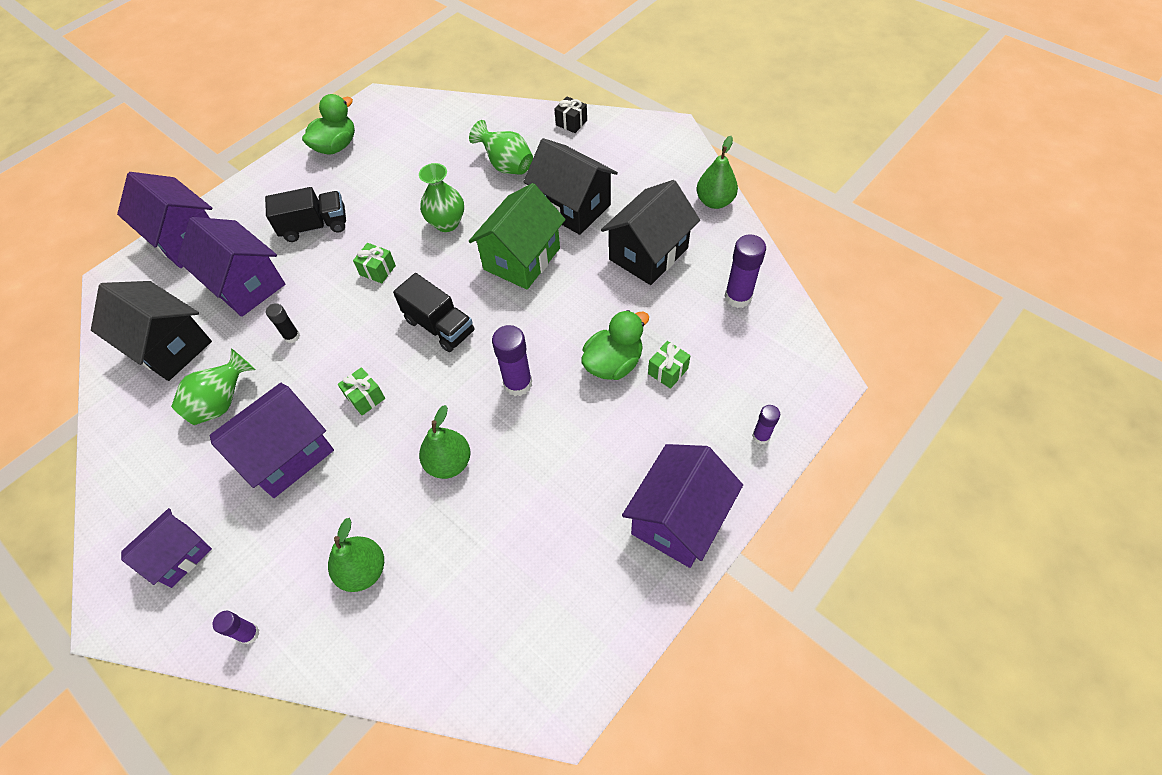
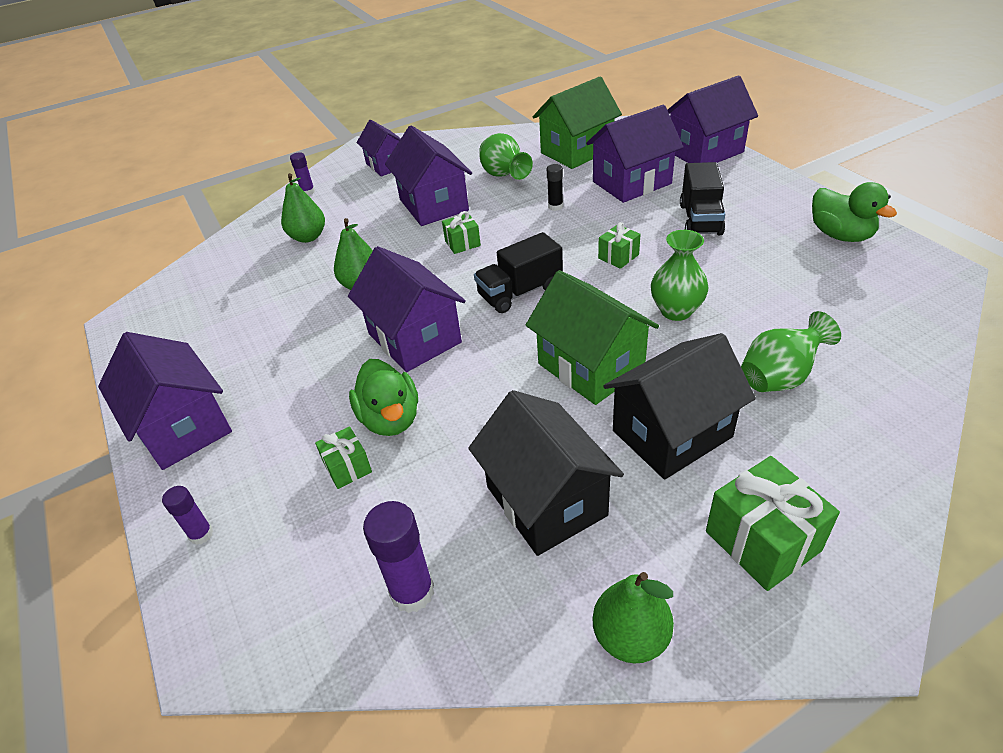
camera: 110 degrees right, 15 degrees down
(169, 346) = (577, 151): black house -> green house
(518, 384) = (414, 338): purple glue stick -> purple house
(571, 123) = (885, 473): black gift -> none
(635, 162) = (762, 541): none -> green gift

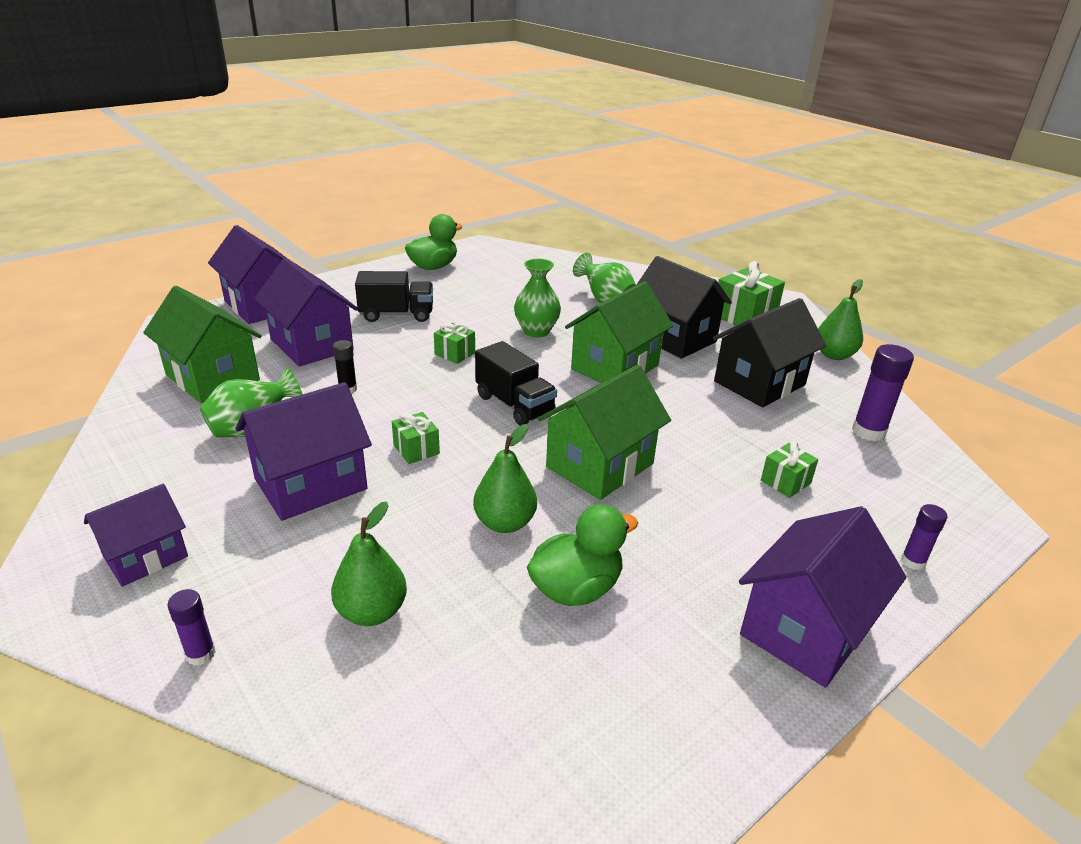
camera: 105 degrees left, 10 degrees down
(390, 419) = (717, 465): green duck -> green duck (576, 589)
(414, 338) = (599, 465): purple house -> green house

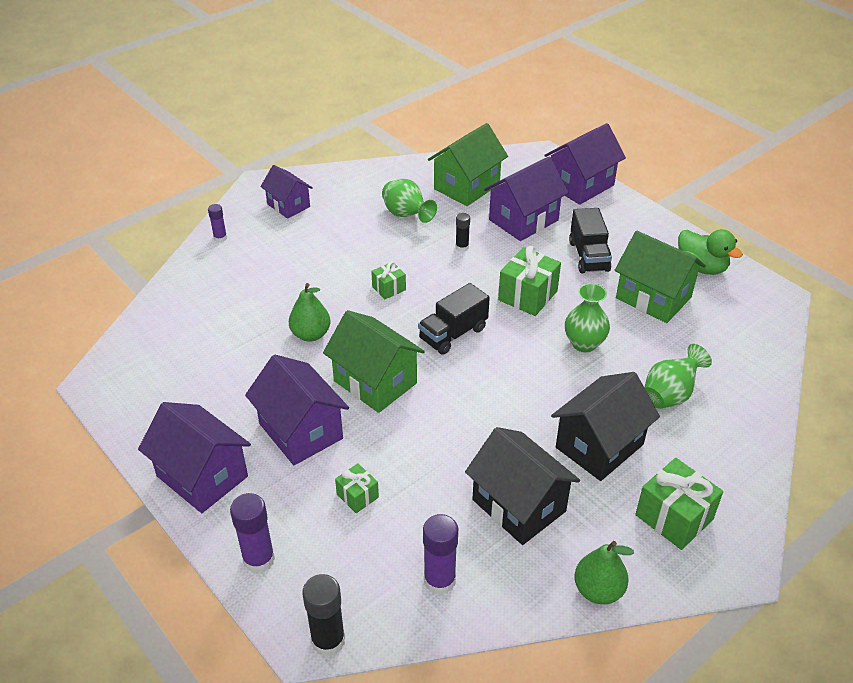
camera: 90 degrees right, 10 degrees up
(311, 484) = (349, 249): purple house -> purple house (301, 431)
(372, 612) = (240, 288): green pear -> none
(455, 354) = (527, 295): green gift -> green gift, size x1.79
(576, 589) = (249, 367): green duck -> none
(615, 367) = (527, 396): green house -> green house (653, 297)
(913, 561) = (259, 559): purple glue stick -> purple glue stick, size x1.72
(981, 504) = (328, 640): none -> black glue stick

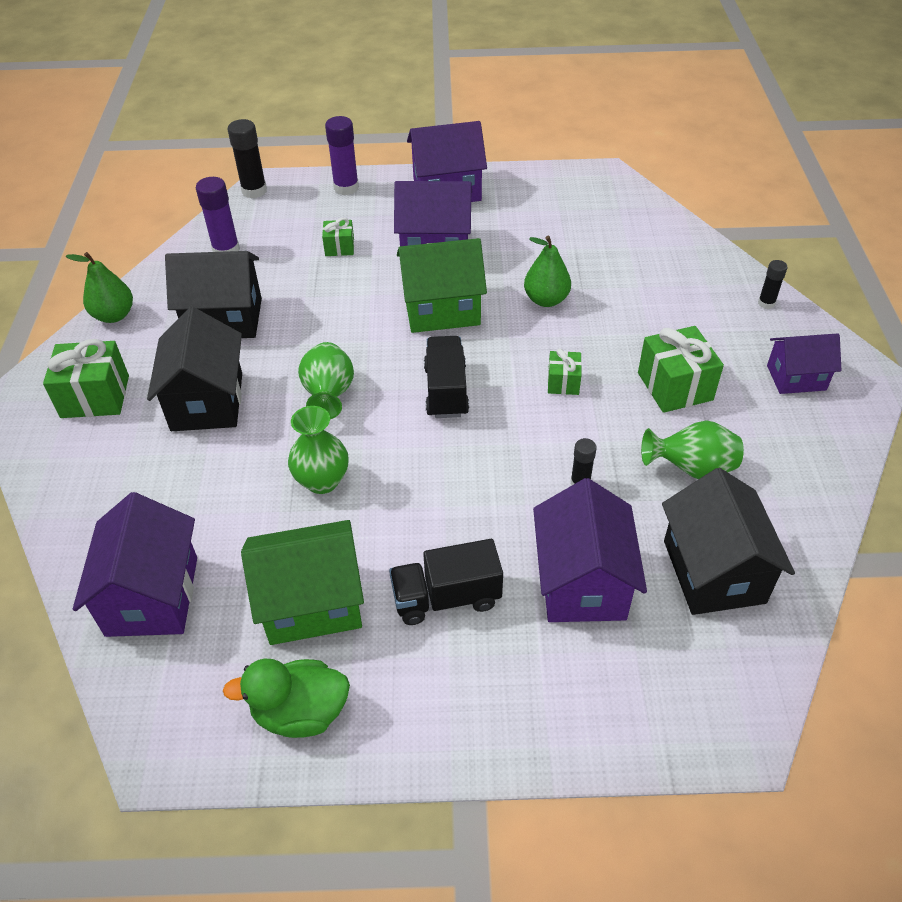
camera: 130 degrees right, 5 degrees up
(220, 238) = (766, 303): purple glue stick -> black glue stick
(467, 186) = (713, 571): green house -> black house
(527, 295) = (439, 485): green gift -> green gift (675, 386)
(581, 185) = (609, 722): purple house -> purple house (152, 596)
(588, 256) = (446, 597): black truck -> black truck turned 45 degrees counterclockwise
(670, 395) = (186, 496): green vase -> green vase (329, 396)

